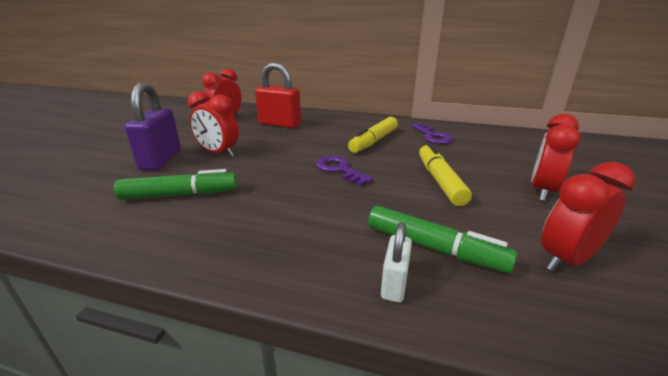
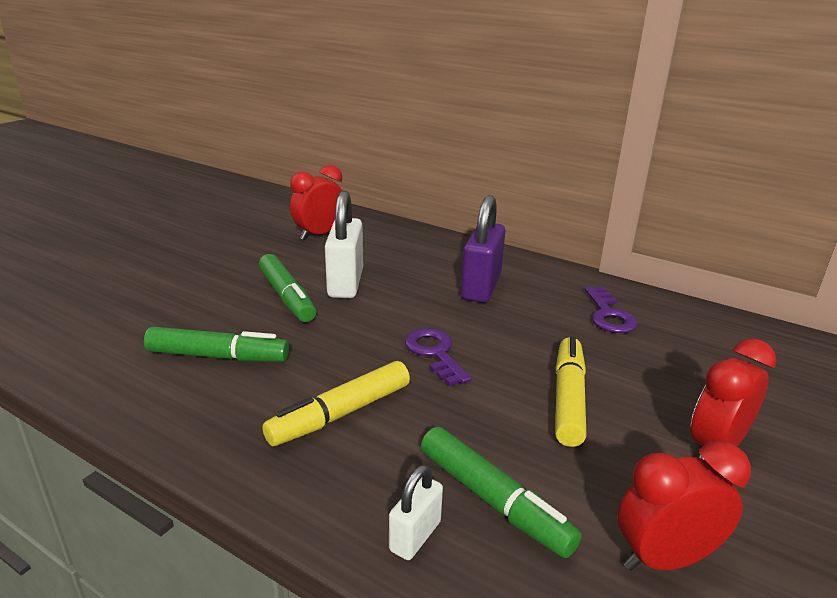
camera: 15 degrees right, 0 degrees up
(161, 160) = (212, 296): purple padlock -> purple padlock (481, 288)
(218, 153) = (287, 297): red clock -> green marker
(257, 141) = (345, 283): none -> white padlock
(279, 124) = (389, 256): red padlock -> none
(373, 141) = (511, 310): yellow marker -> yellow marker (340, 414)

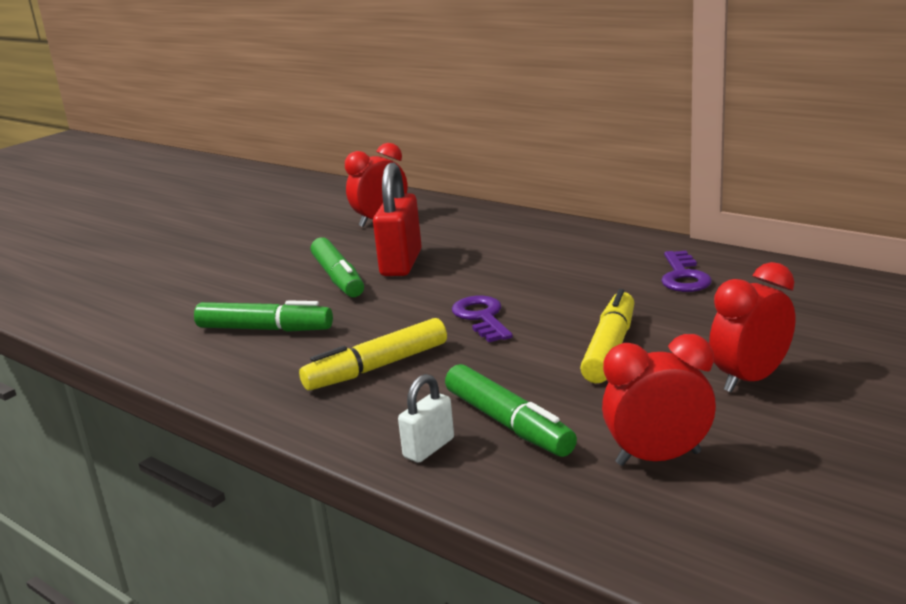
camera: 10 degrees right, 5 degrees down
(345, 283) = (401, 263): white padlock -> red padlock
(481, 288) = (547, 259): purple padlock -> none

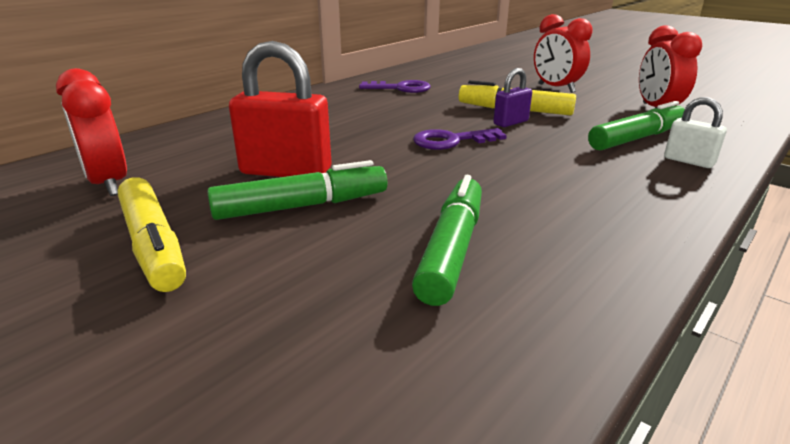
camera: 90 degrees left, 5 degrees up
(376, 367) = (556, 180): yellow marker -> yellow marker (153, 245)
(553, 346) = (511, 123): none -> purple padlock

